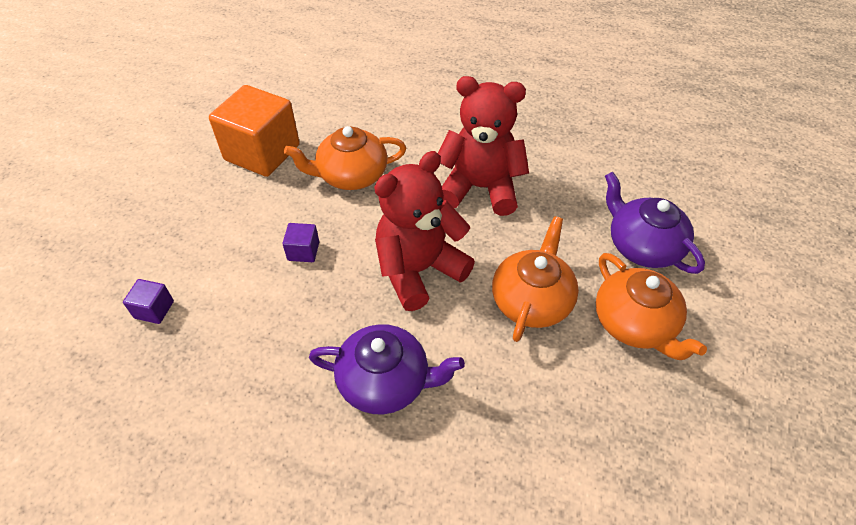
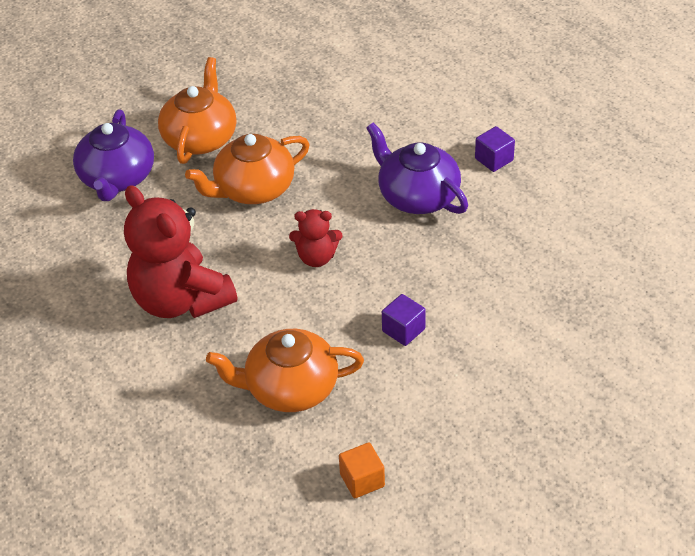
camera: 140 degrees left, 5 degrees down
(154, 309) = (575, 348): purple cube -> purple cube (494, 159)
(262, 152) = (362, 480): orange cube -> orange cube, size x0.43
(351, 175) = (290, 388): orange teapot -> orange teapot turned 150 degrees clockwise
(419, 270) = (316, 257): red teddy bear -> red teddy bear, size x0.50

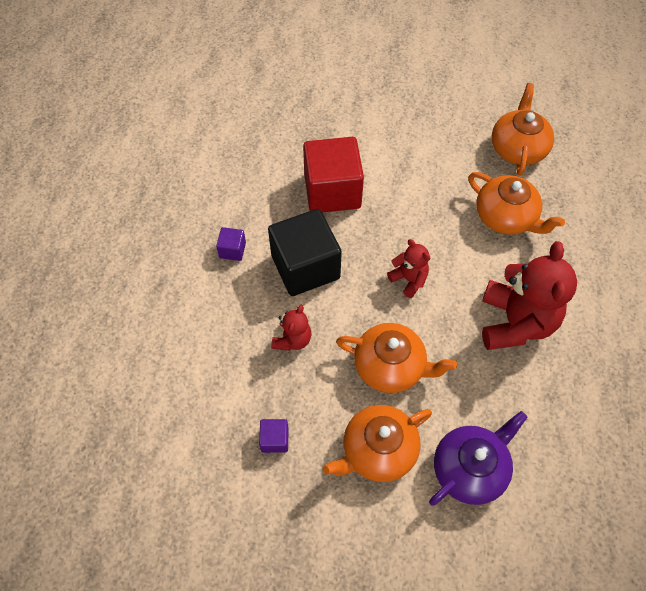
camera: 135 degrees left, 15 degrees up
(354, 146) = (292, 339): none -> red teddy bear
(362, 480) = (518, 148): orange cube -> orange teapot
(403, 330) = (414, 197): purple cube -> purple cube (275, 439)
(417, 196) = (305, 267): purple teapot -> black cube
(486, 270) = (332, 191): none -> red cube

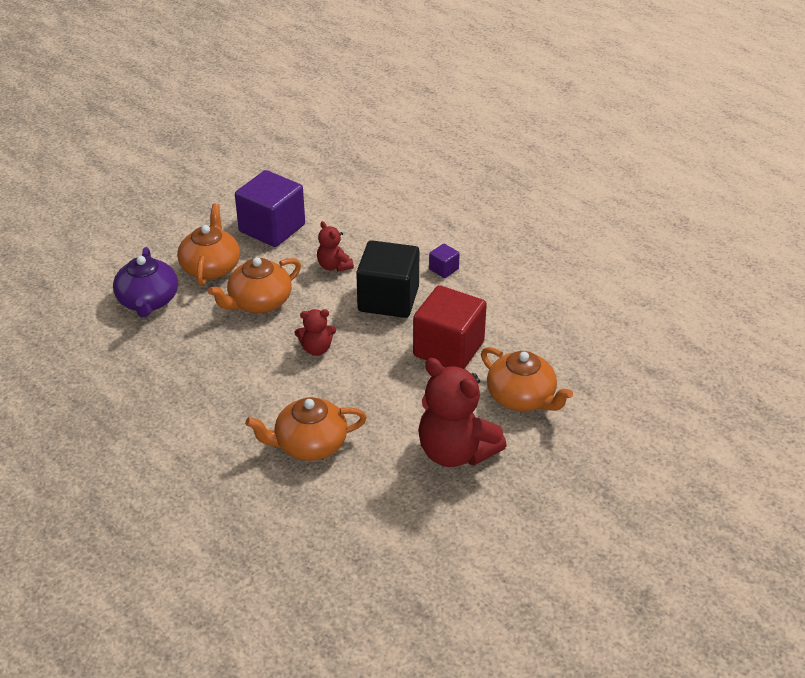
camera: 125 degrees right, 20 degrees down
(275, 439) = (272, 228): purple cube -> purple cube, size x2.32
(515, 322) = (213, 387): red teddy bear -> red teddy bear (455, 452)
(518, 148) = (375, 505): orange teapot -> orange teapot (522, 398)

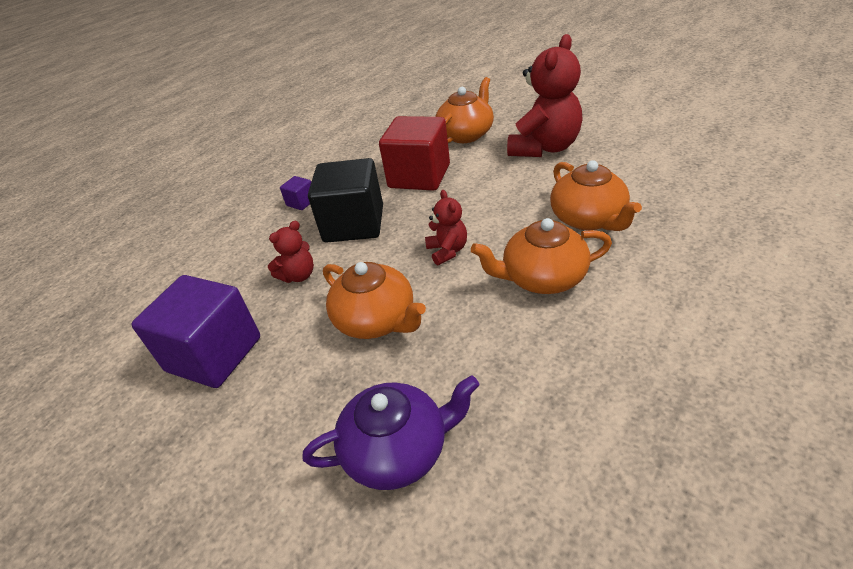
camera: 95 degrees left, 0 degrees up
(211, 267) = (305, 396): orange teapot -> orange teapot (542, 278)

